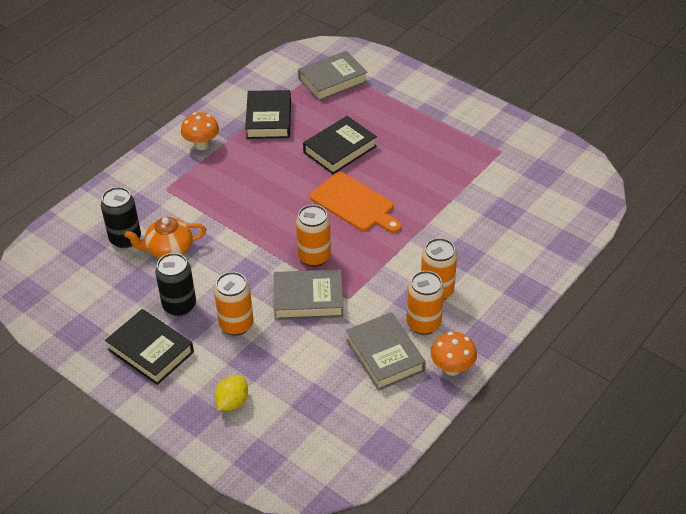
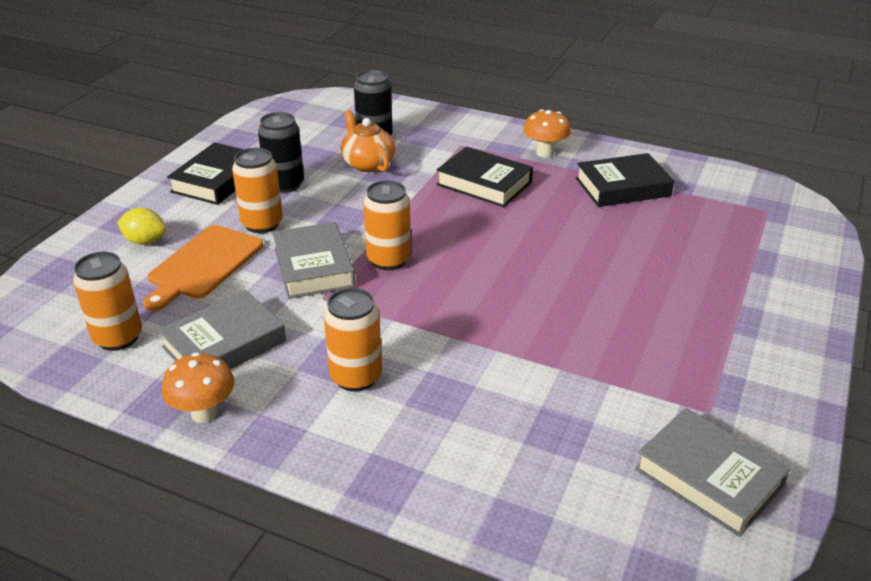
camera: 75 degrees right, 10 degrees down
(332, 80) = (740, 221): grey book -> grey book (708, 477)
(340, 149) = (602, 248): black book -> black book (484, 183)
(354, 204) = (501, 277): orange cutting board -> orange cutting board (203, 265)
(423, 324) = (287, 372): orange can -> orange can (118, 338)

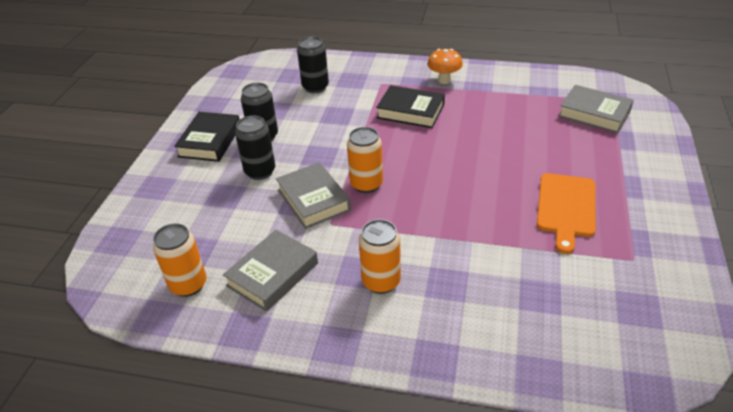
camera: 10 degrees left, 5 degrees up
(145, 241) = (175, 201): yellow lemon -> none
(203, 265) = (229, 213): orange cutting board -> orange cutting board (566, 208)
(204, 413) = (281, 333): orange mushroom -> none
(262, 224) = (260, 171): orange can -> black can
(368, 164) = (319, 109): orange teapot -> none
(622, 187) = (509, 98): black book -> none
(708, 477) = (652, 309): grey book -> grey book (594, 113)

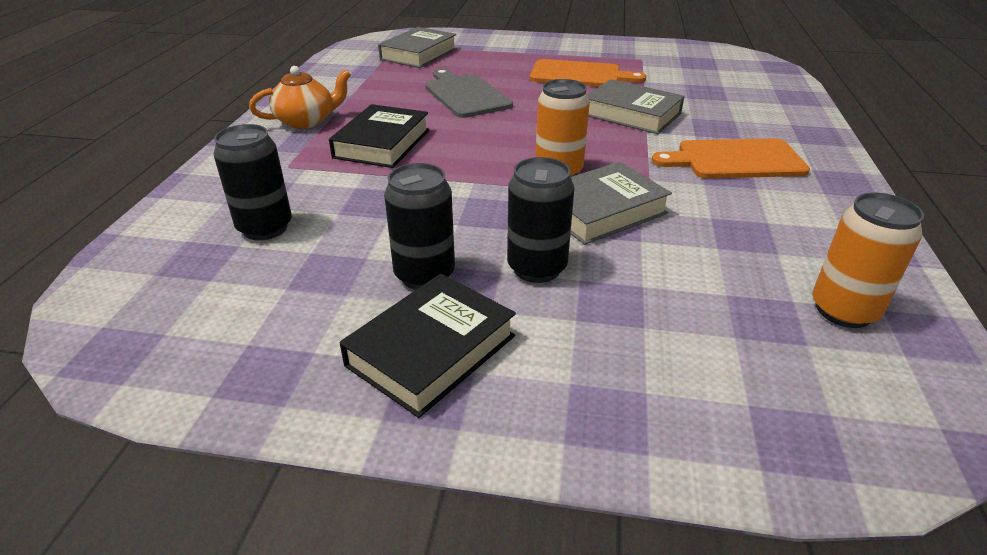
camera: 95 degrees left, 5 degrees down
(210, 141) = (431, 350): black book -> black book turned 60 degrees counterclockwise
(273, 274) = (770, 233): grey book -> grey book (631, 114)
(381, 282) = (735, 160): orange can -> orange cutting board
(444, 80) = (306, 121): orange mushroom -> orange teapot
(501, 141) = (465, 95): none -> grey cutting board

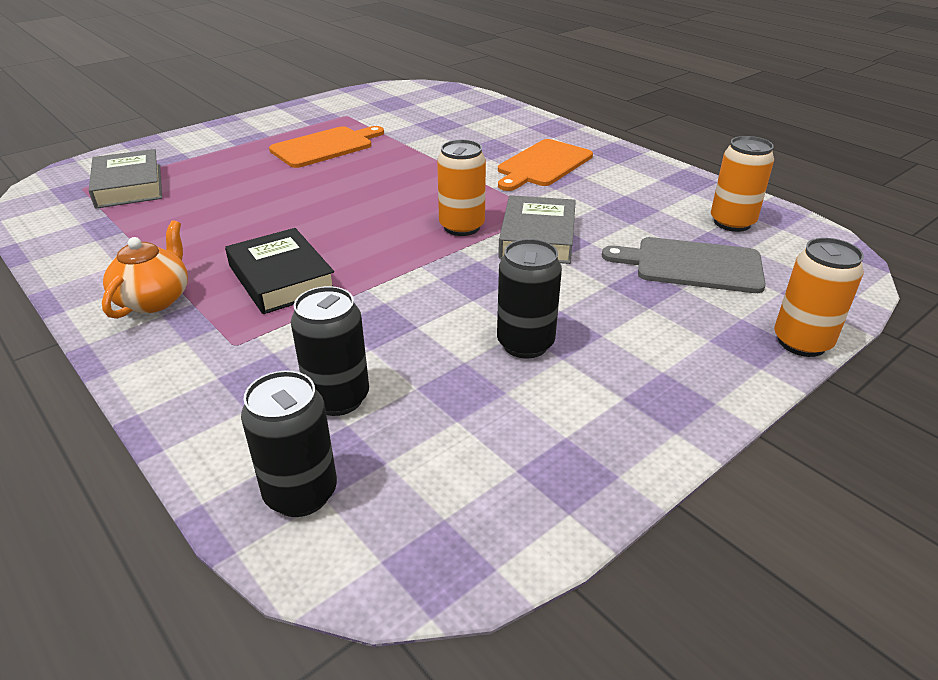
camera: 50 degrees left, 0 degrees up
(431, 350) = (622, 380): black book -> none
(465, 95) = (263, 203): grey cutting board -> grey cutting board (692, 265)
(537, 268) = (575, 294): black can -> black can (301, 494)
(631, 114) = (424, 162): grey book -> none
(660, 461) = (801, 342): none -> orange can

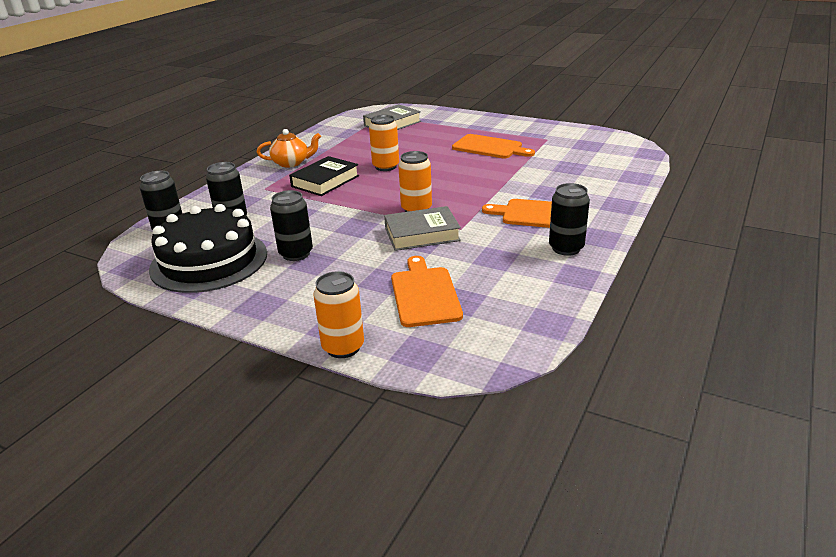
camera: 70 degrees right, 5 degrees down
(487, 444) = (209, 261): none -> black cake
(629, 171) = (566, 248): none -> black can
(692, 265) = (424, 294): grey cutting board -> orange cutting board
(732, 223) = (510, 304): orange can -> orange can (385, 166)

